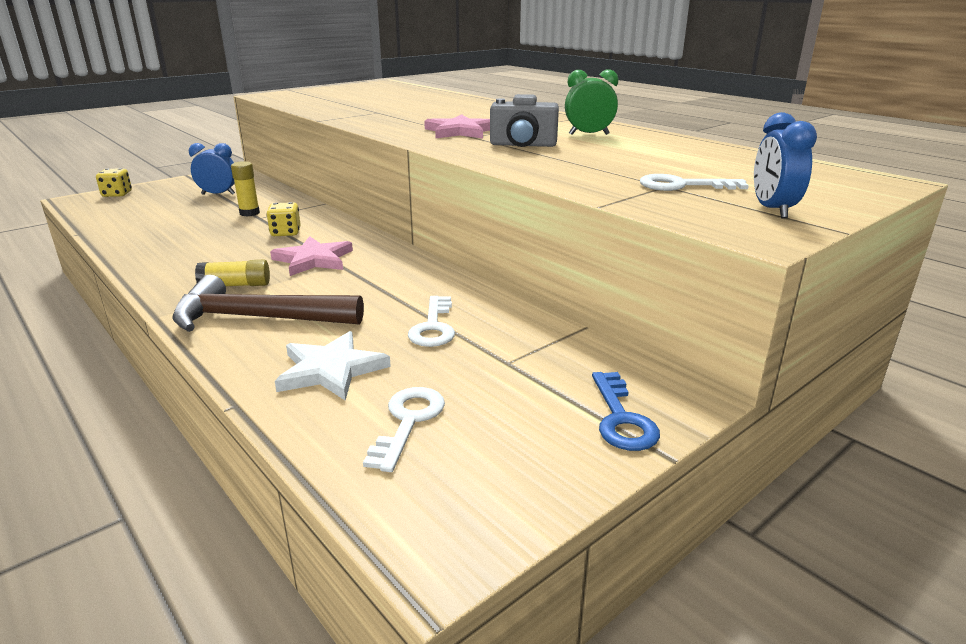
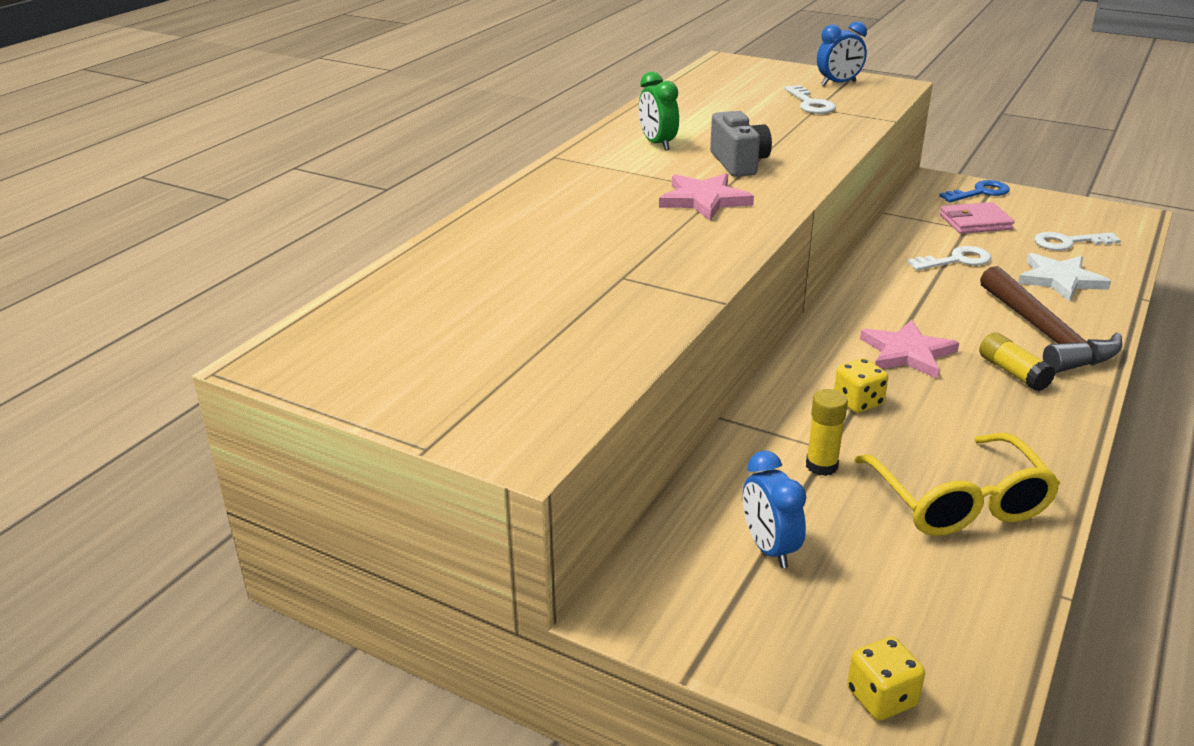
camera: 110 degrees left, 5 degrees up
(167, 232) = (959, 502): none -> yellow glasses
(520, 374) = (975, 222): none -> pink wallet

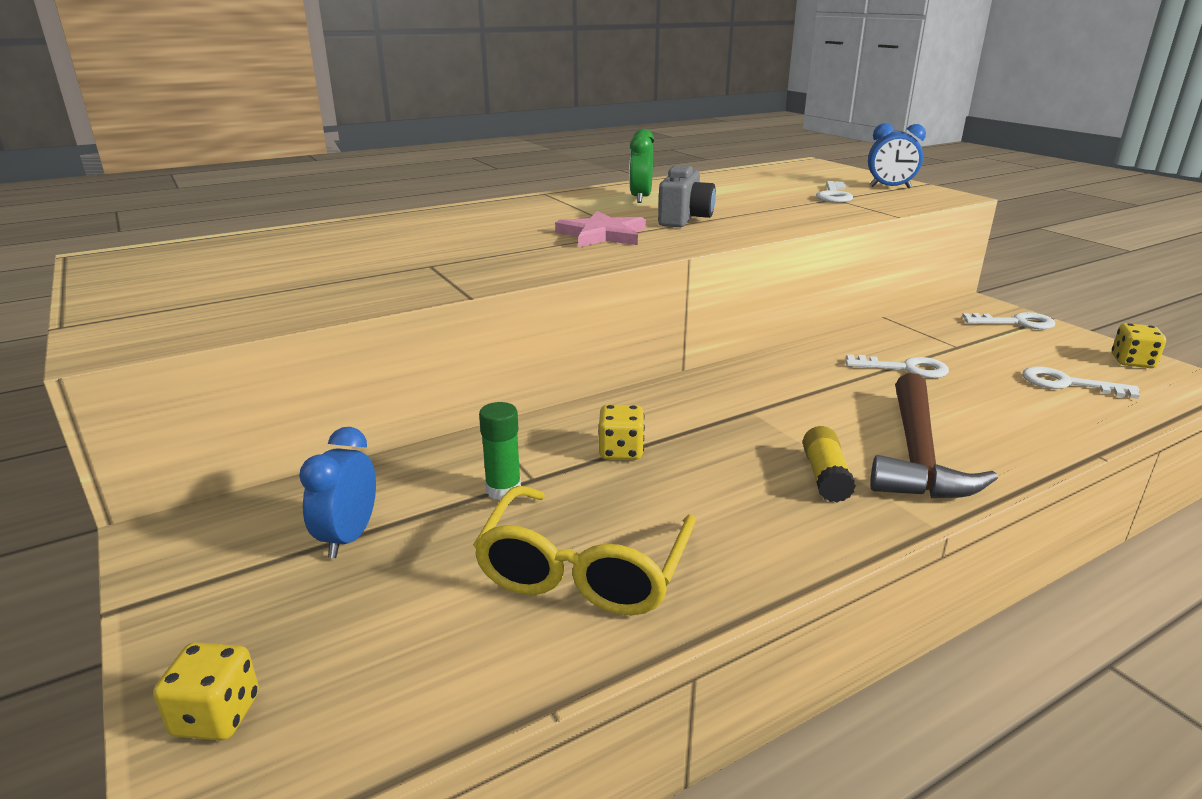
camera: 30 degrees right, 5 degrees down
(821, 466) = (503, 490): yellow glue stick -> green glue stick
(907, 353) = (734, 427): pink star -> none
(975, 222) = (974, 344): pink wallet -> none
(979, 192) = (1015, 322): blue key -> white key
(1060, 280) = (1008, 412): white star -> none
(1085, 210) = (1132, 362): none -> yellow dice

